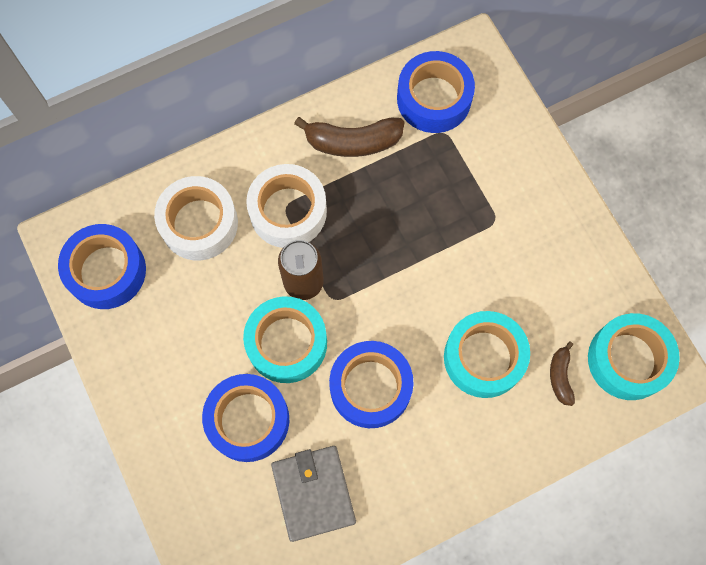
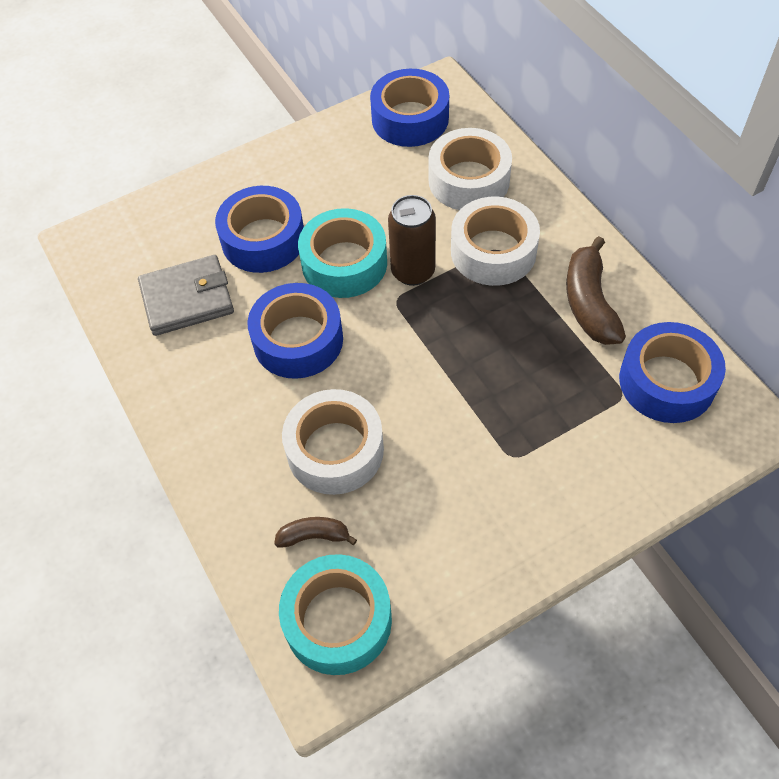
camera: 90 degrees right, 15 degrees down
(484, 357) = (335, 450): turquoise tape -> white tape

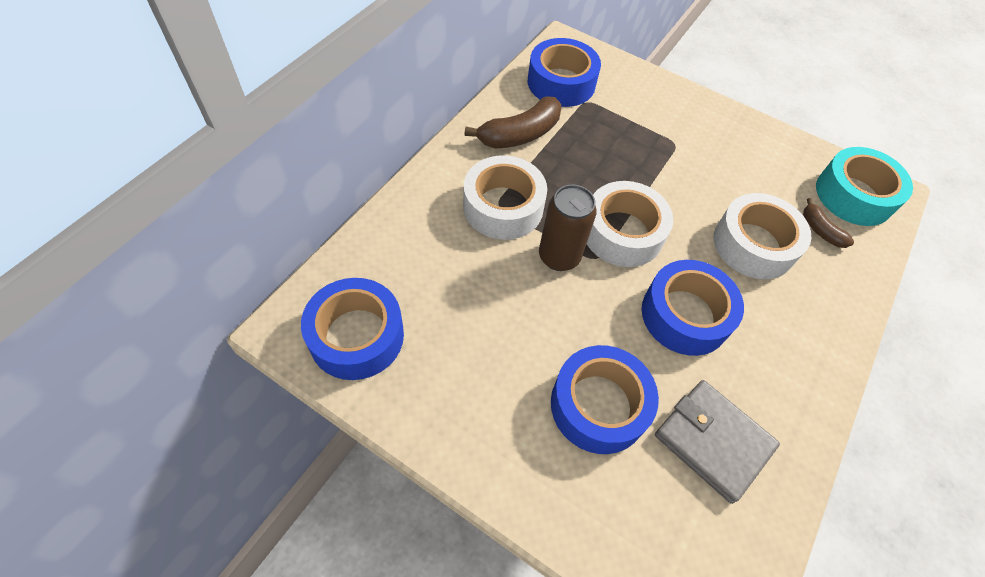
camera: 125 degrees left, 0 degrees up
(344, 263) = (582, 315): turquoise tape -> none
(469, 180) = (426, 251): white tape -> white tape (622, 233)

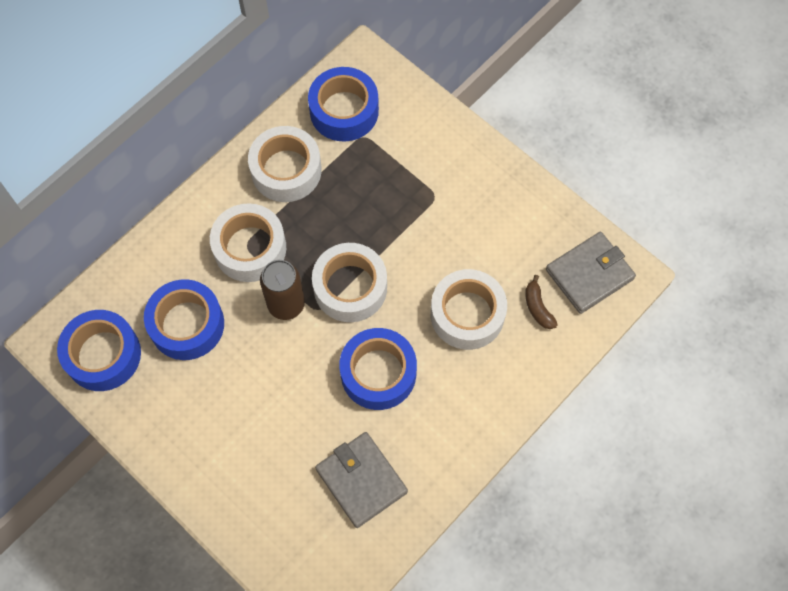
camera: 15 degrees right, 10 degrees up
(520, 134) = (286, 170): brown banana -> white tape
(598, 405) = (280, 439): blue tape -> blue tape (187, 324)
(854, 195) = (589, 274): turquoise tape -> grey wallet

